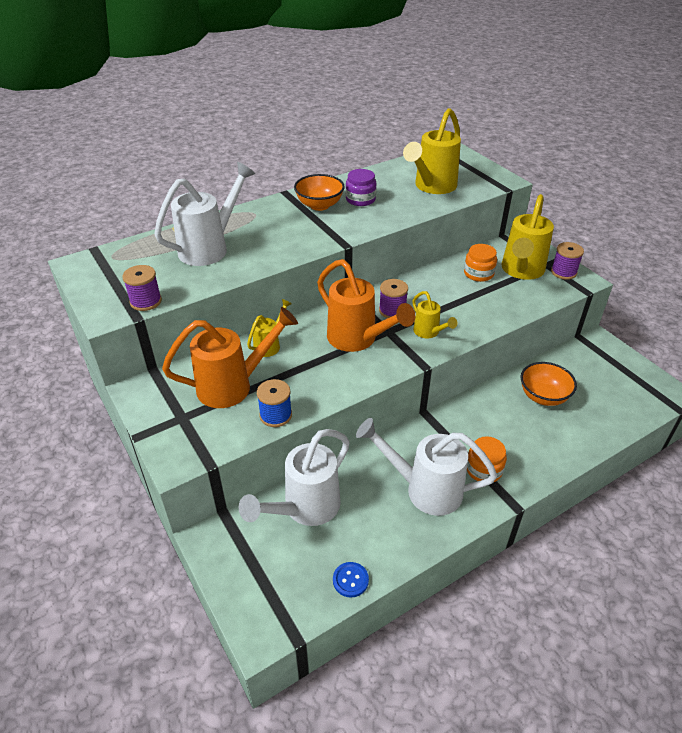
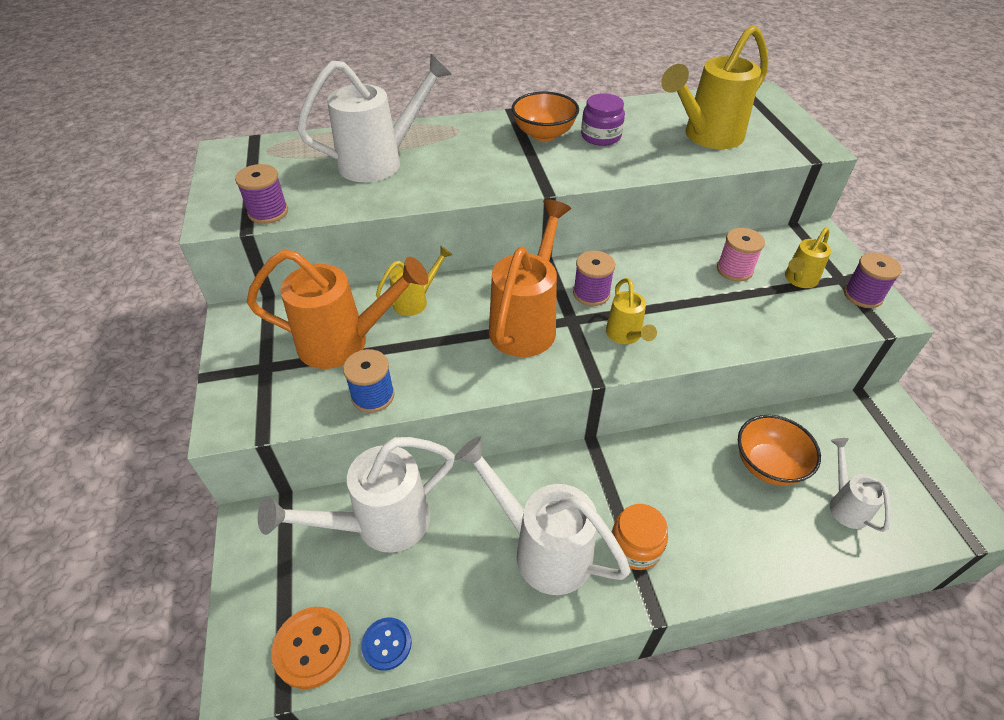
camera: 20 degrees right, 5 degrees up
(299, 600) = (312, 648): none -> orange button
(358, 340) = (527, 322): orange watering can -> orange watering can turned 135 degrees counterclockwise
(478, 273) = (734, 270): orange jar -> pink spool
(521, 271) = (798, 280): yellow watering can -> yellow watering can, size x0.53
(597, 406) = (845, 504): none -> white watering can

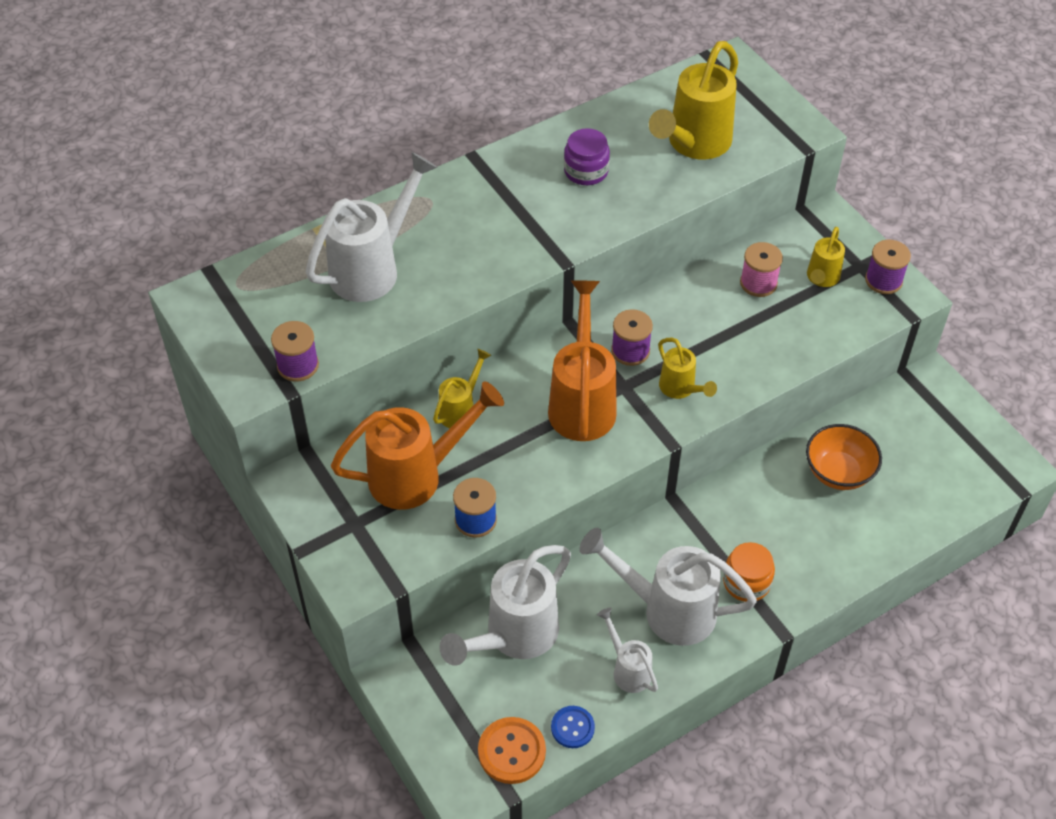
camera: 20 degrees left, 5 degrees up
(544, 134) = (525, 183): orange bowl -> none
(845, 504) = (911, 488): white watering can -> white watering can (627, 669)

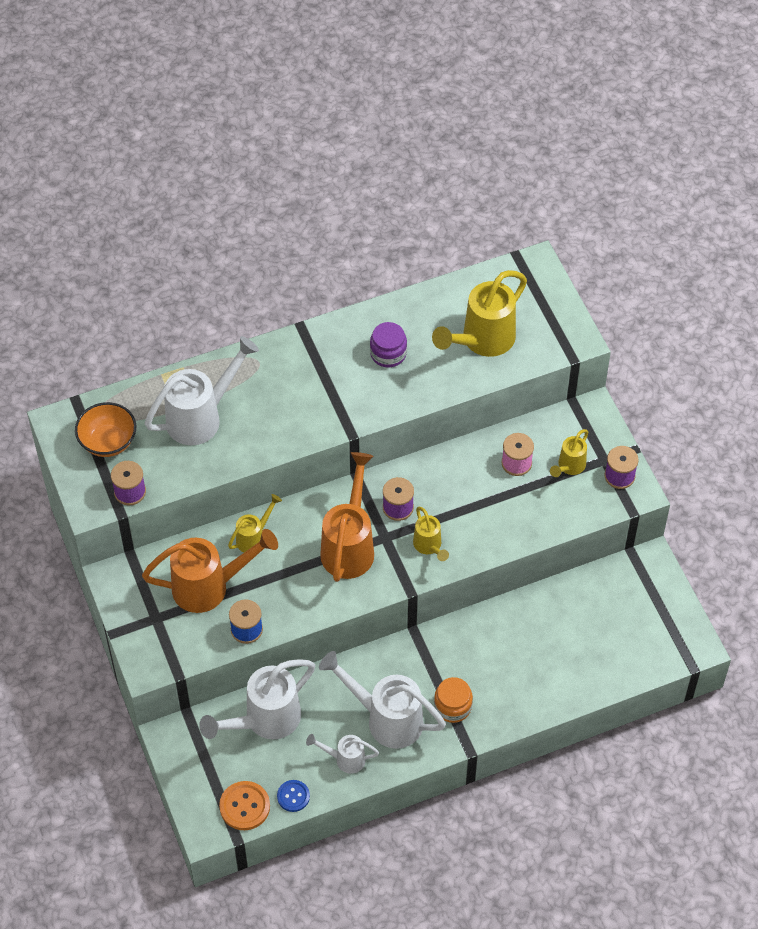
camera: 10 degrees right, 5 degrees up
(627, 669) = (344, 759): white watering can -> white watering can turned 60 degrees counterclockwise
(838, 472) = (550, 628): orange bowl -> orange bowl (108, 442)

